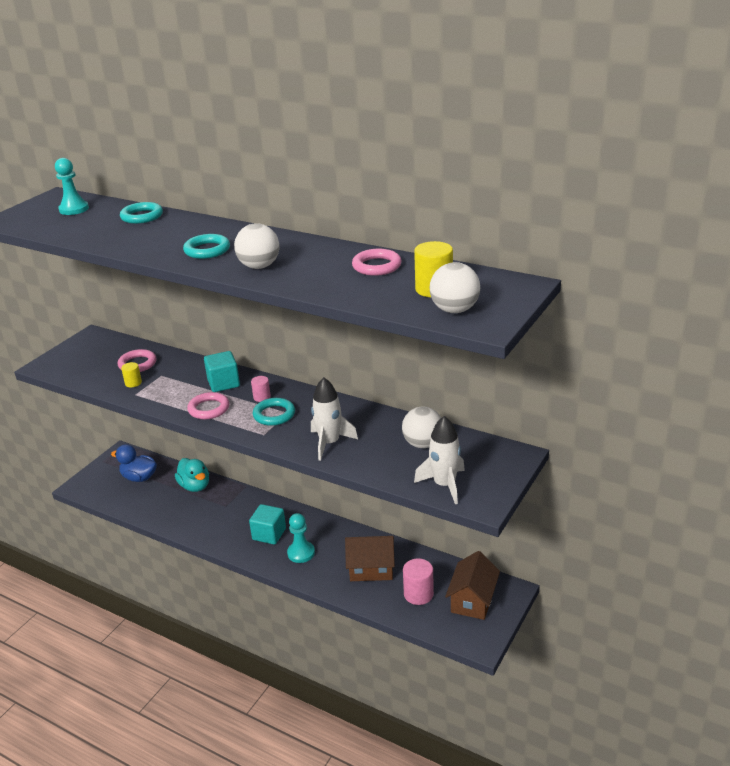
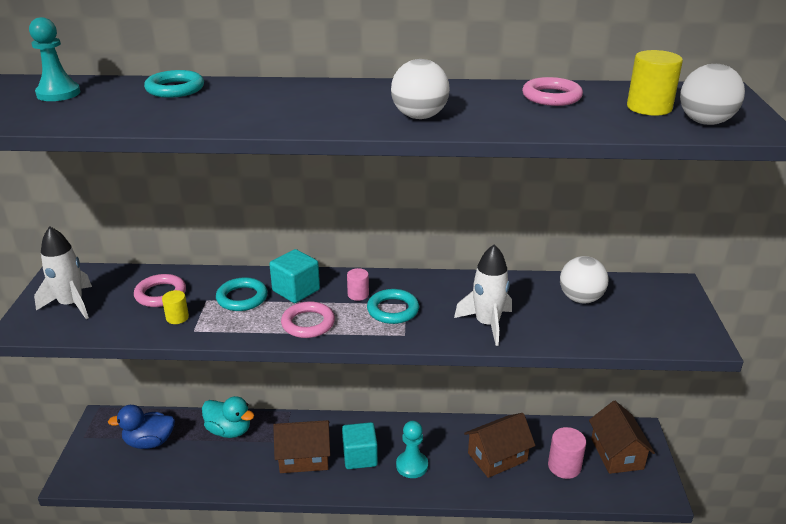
camera: 30 degrees left, 0 degrees up
(207, 250) = (324, 110): turquoise ring -> turquoise ring (242, 298)
(230, 521) = (304, 457): none -> brown house
(444, 485) = (648, 334): white rocket -> white rocket (71, 304)

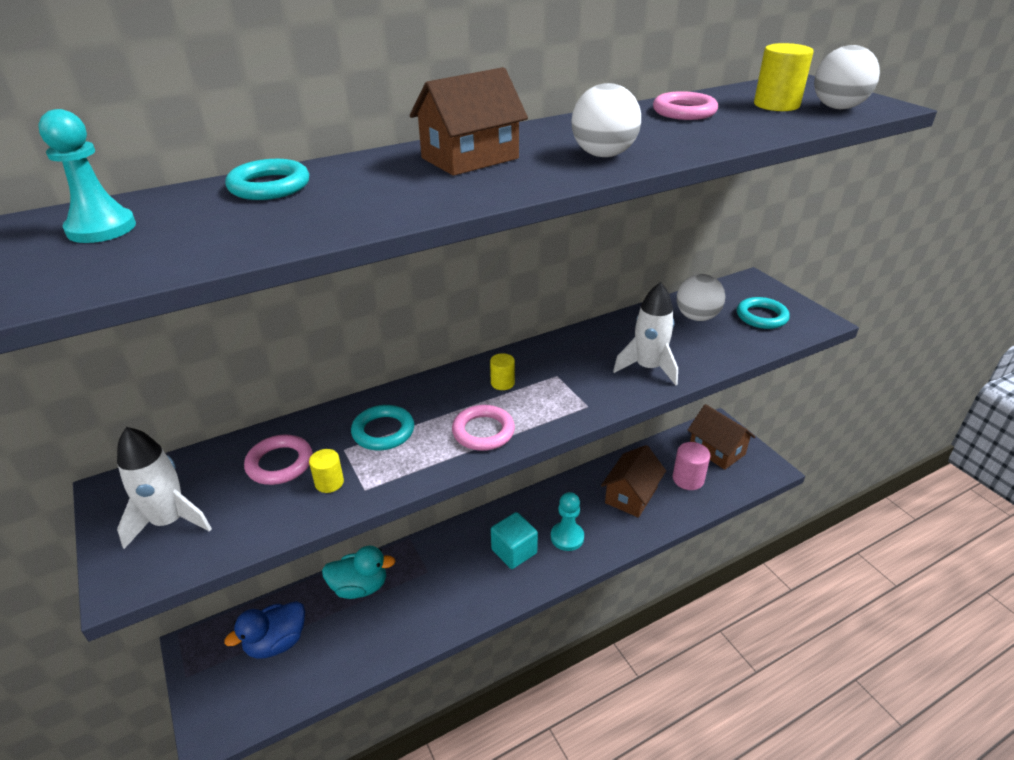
camera: 30 degrees left, 5 degrees up
(296, 290) = (434, 401): turquoise cube -> none
(304, 457) = (461, 578): brown house -> brown house (470, 158)
(358, 294) = (502, 383): pink cylinder -> yellow cylinder
(393, 310) = (551, 386): turquoise ring -> turquoise ring (761, 317)

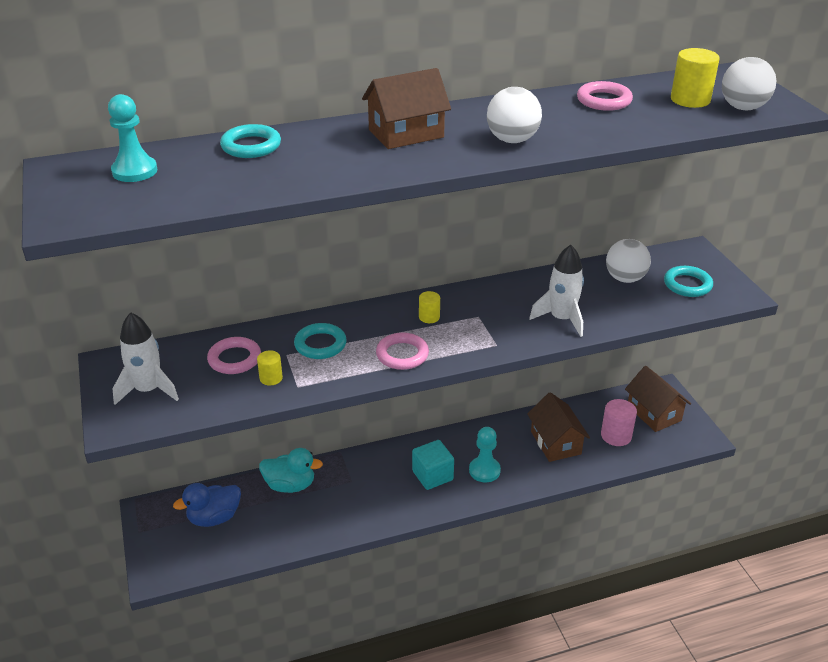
camera: 10 degrees right, 0 degrees up
(631, 495) = (555, 442): brown house -> brown house turned 60 degrees counterclockwise

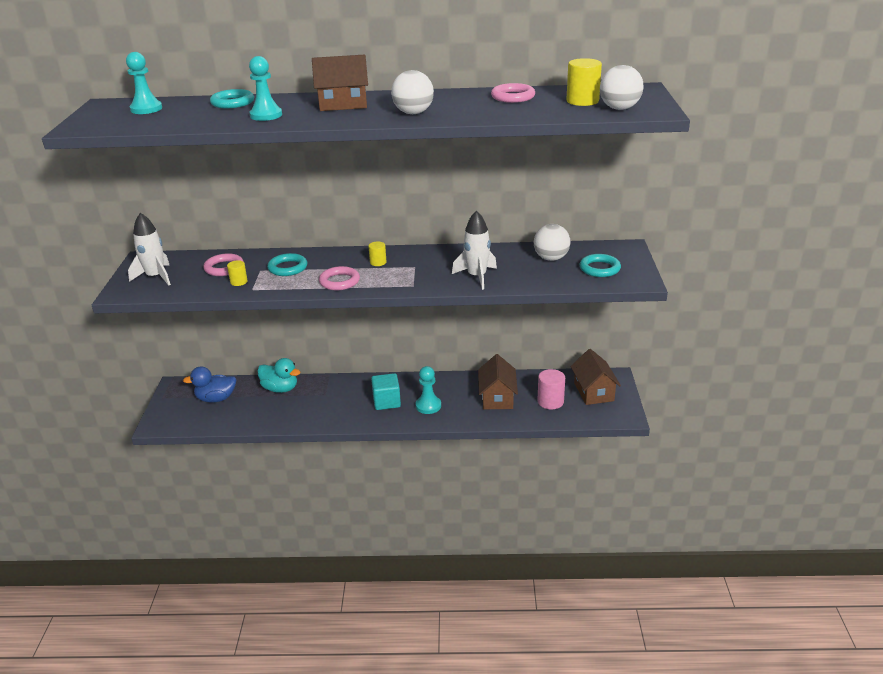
camera: 20 degrees right, 5 degrees down
(322, 165) = (266, 115): none -> turquoise pawn

